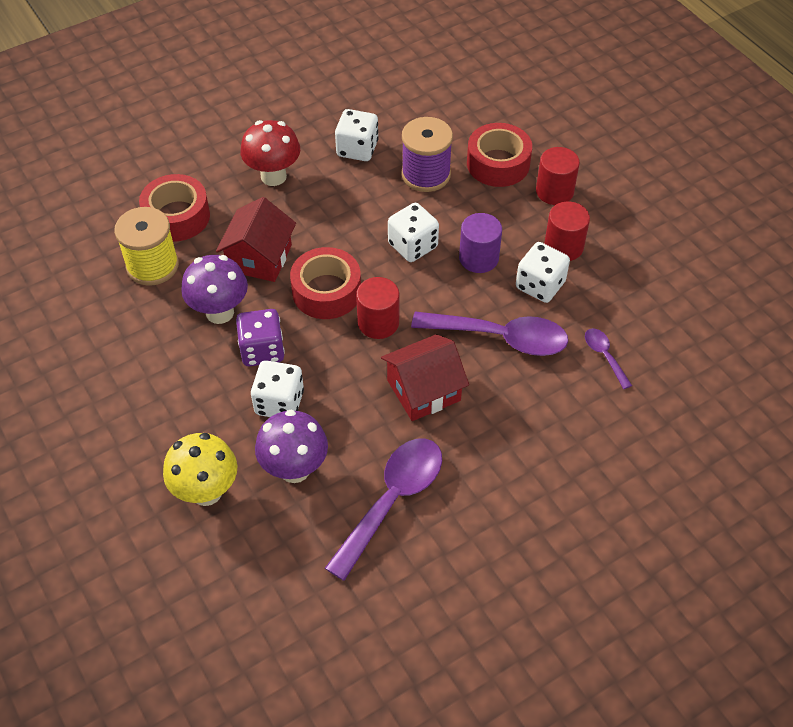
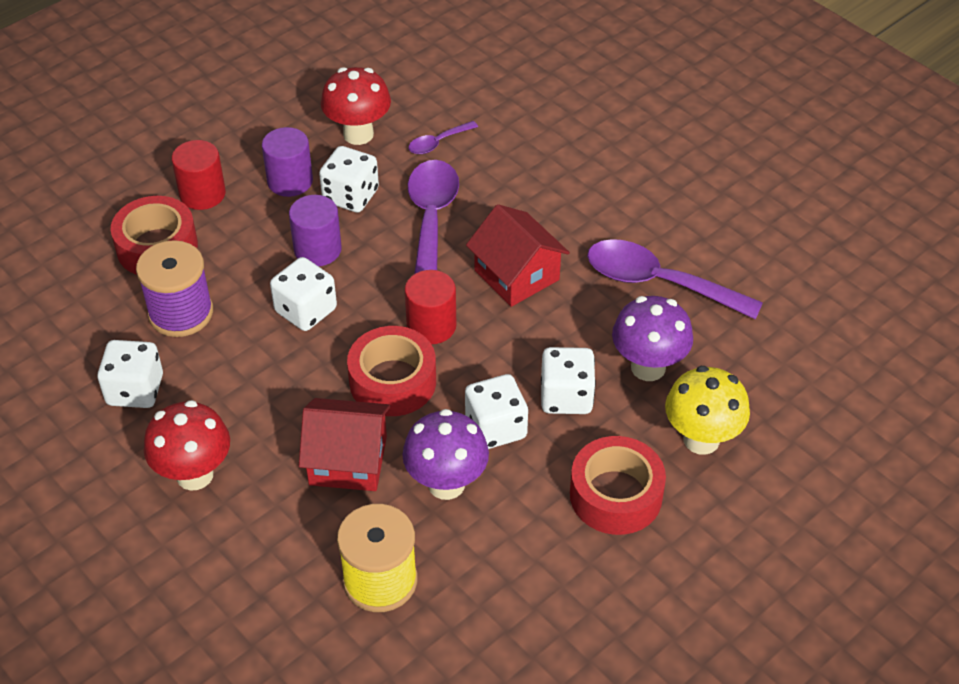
camera: 100 degrees left, 5 degrees down
(177, 216) = (283, 574): red tape -> red tape (615, 495)
(262, 350) = (496, 428): purple dice -> white dice
(563, 247) = (290, 181): red cylinder -> purple cylinder
(621, 298) = (358, 134): none -> red mushroom

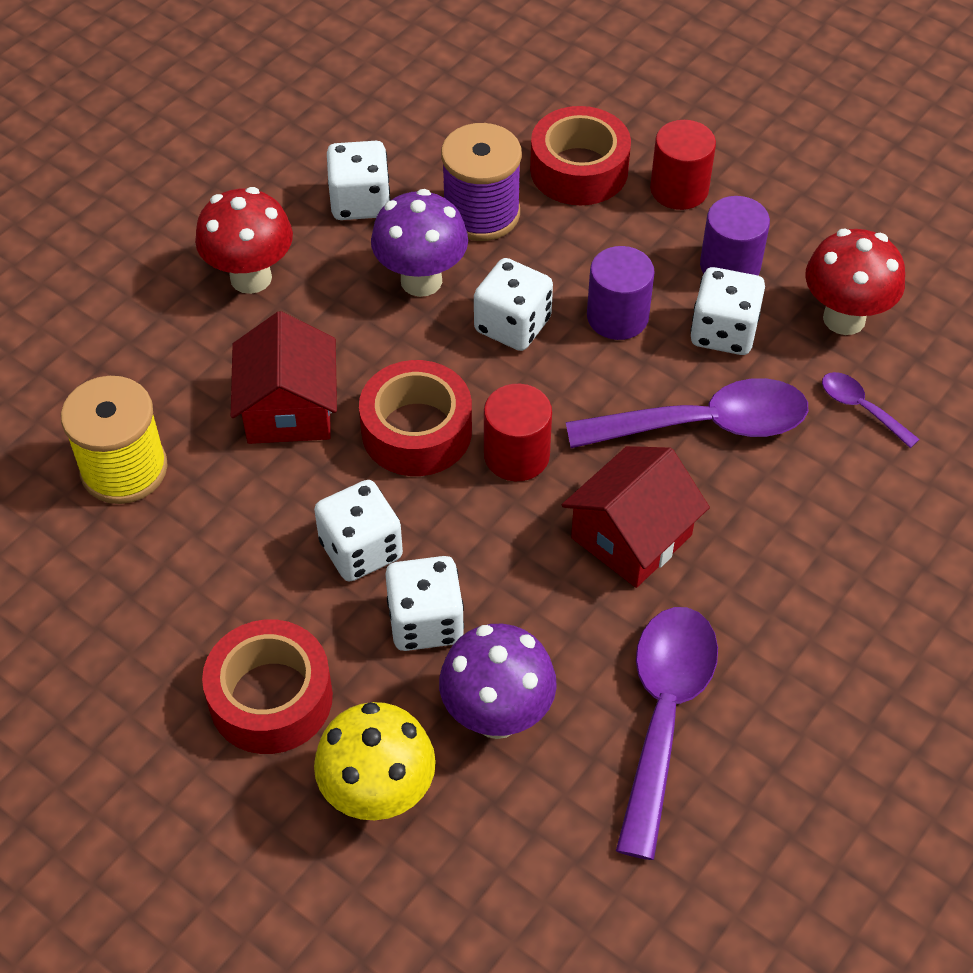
camera: 80 degrees right, 5 degrees up
(446, 484) = (266, 511): purple mushroom -> purple mushroom (421, 280)

